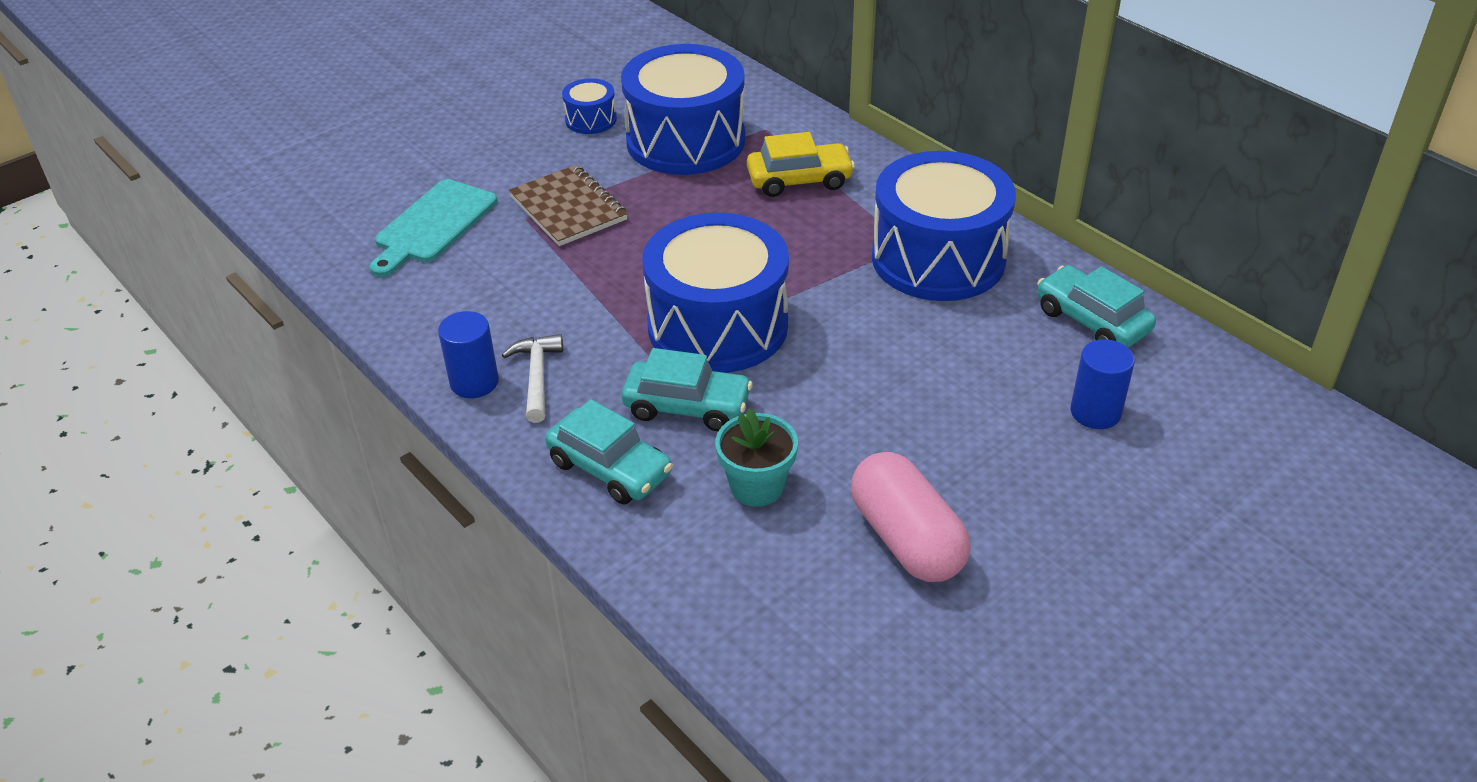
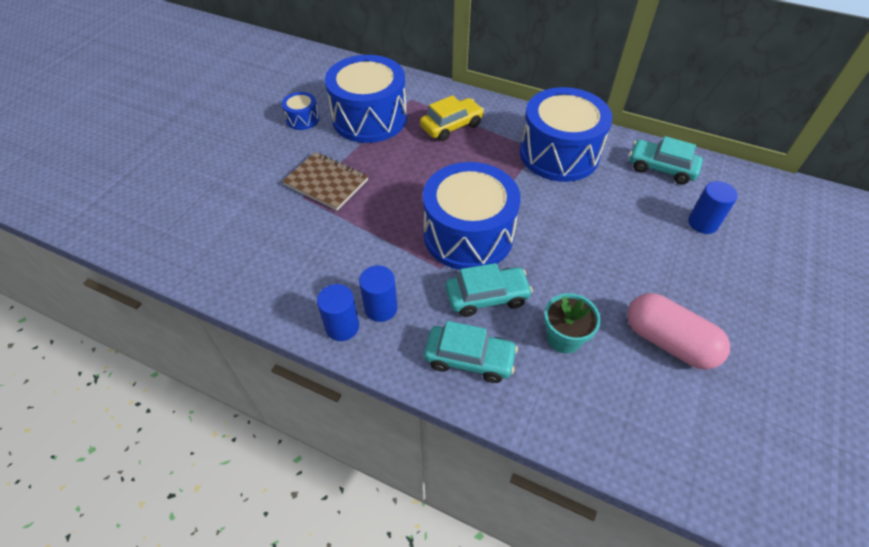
camera: 25 degrees left, 10 degrees up
(433, 225) = (244, 220): turquoise cutting board -> none
(537, 376) = (381, 308): white hammer -> blue cylinder

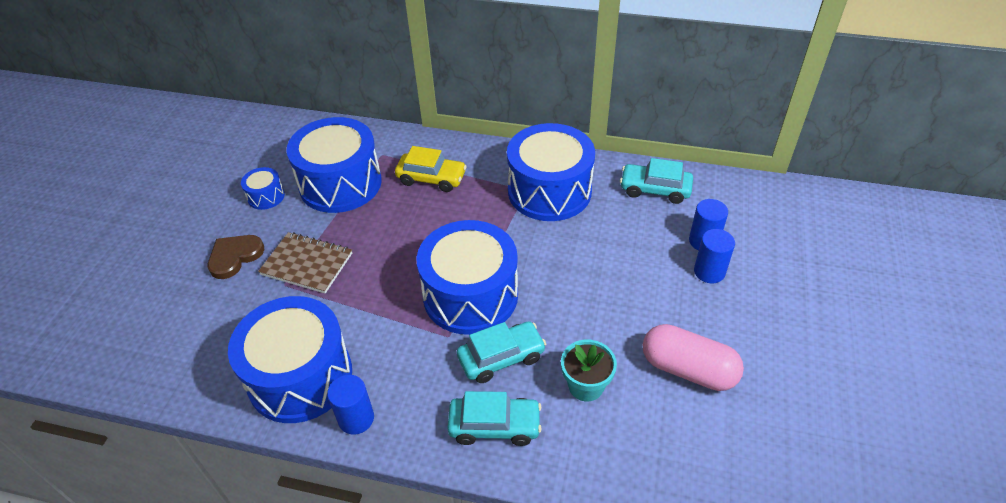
camera: 10 degrees left, 5 degrees down
(265, 166) = (235, 257): none -> brown heart
(300, 279) = (300, 376): none -> blue drum
(381, 308) = (393, 391): blue cylinder -> blue cylinder (709, 272)
(451, 126) = (431, 178): yellow car -> yellow car turned 60 degrees clockwise

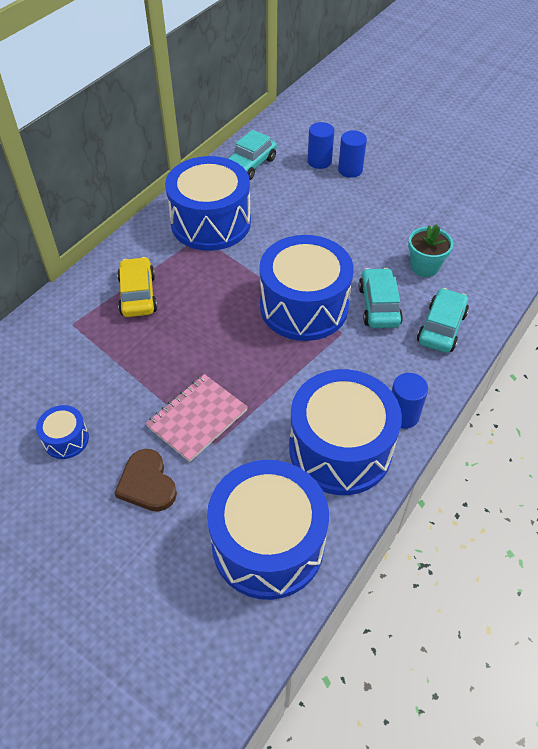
camera: 70 degrees left, 5 degrees up
(307, 264) = (197, 418): brown notebook -> pink notebook
(340, 183) = (93, 368): blue drum -> blue drum (268, 544)
(431, 178) = (138, 295): yellow car -> yellow car turned 45 degrees counterclockwise
(688, 369) = (431, 212): pink capsule -> none

